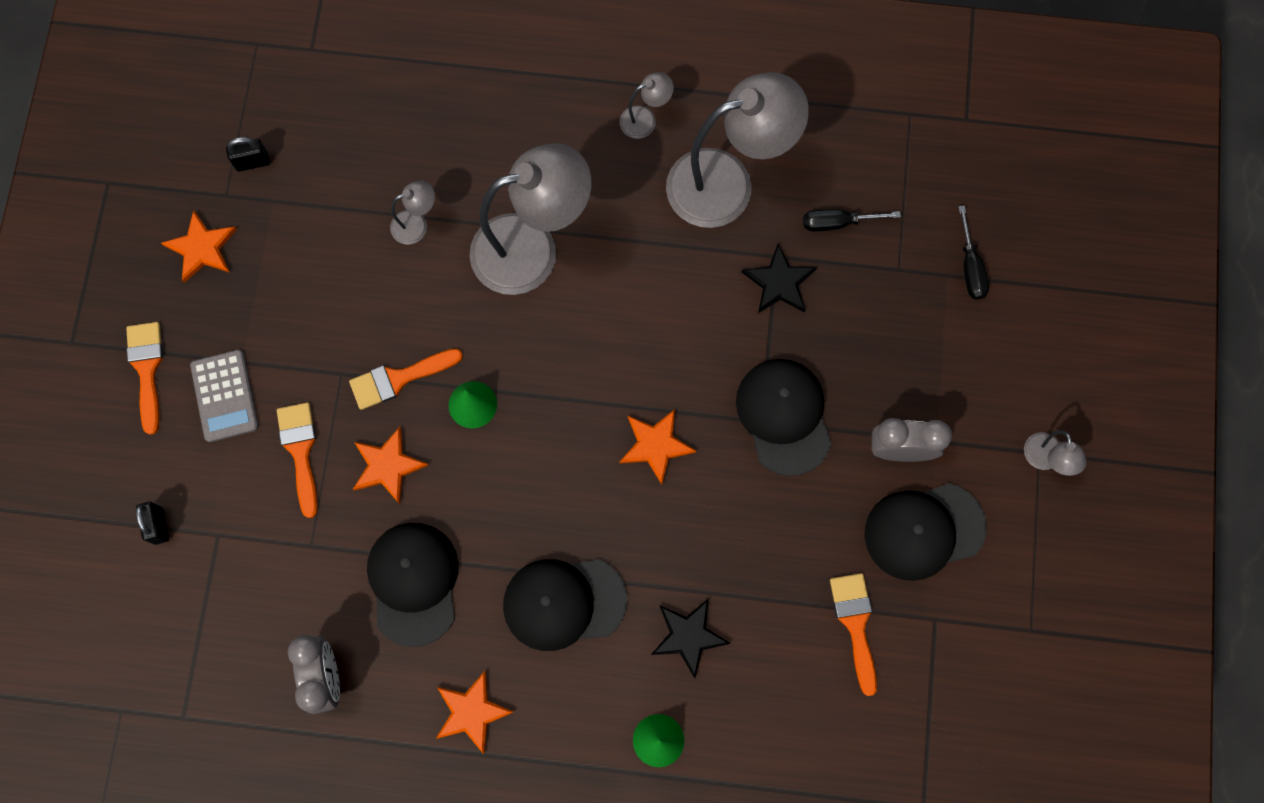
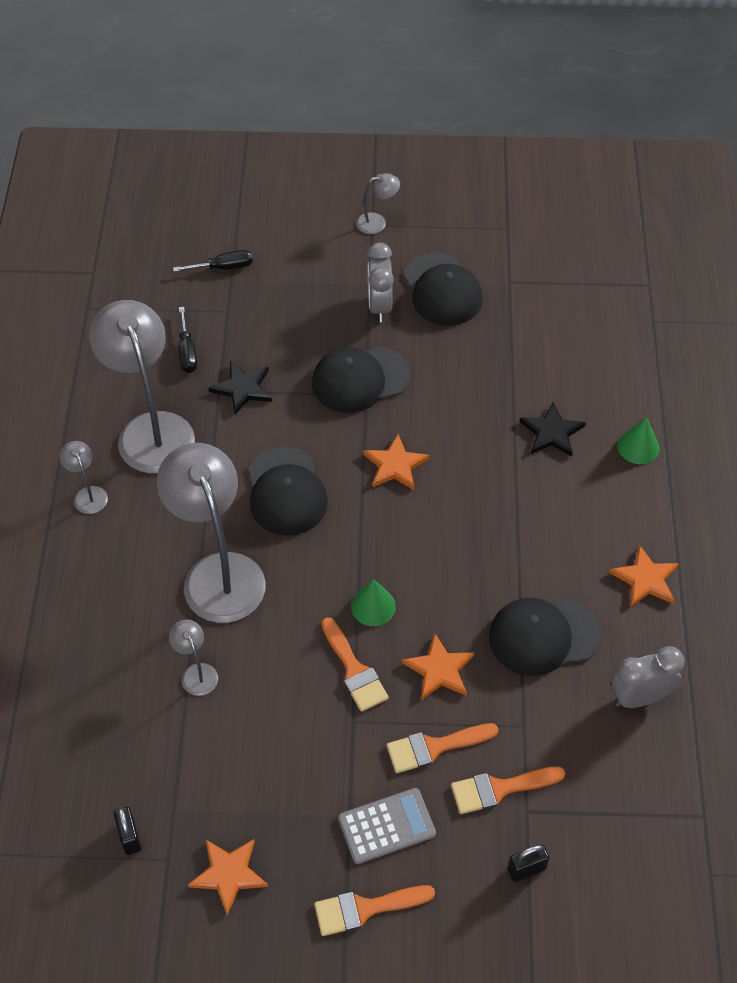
camera: 95 degrees left, 20 degrees down
(563, 602) = (540, 520): black cap -> black cap (286, 491)
(855, 624) = (522, 328): orange brush -> orange brush (499, 789)

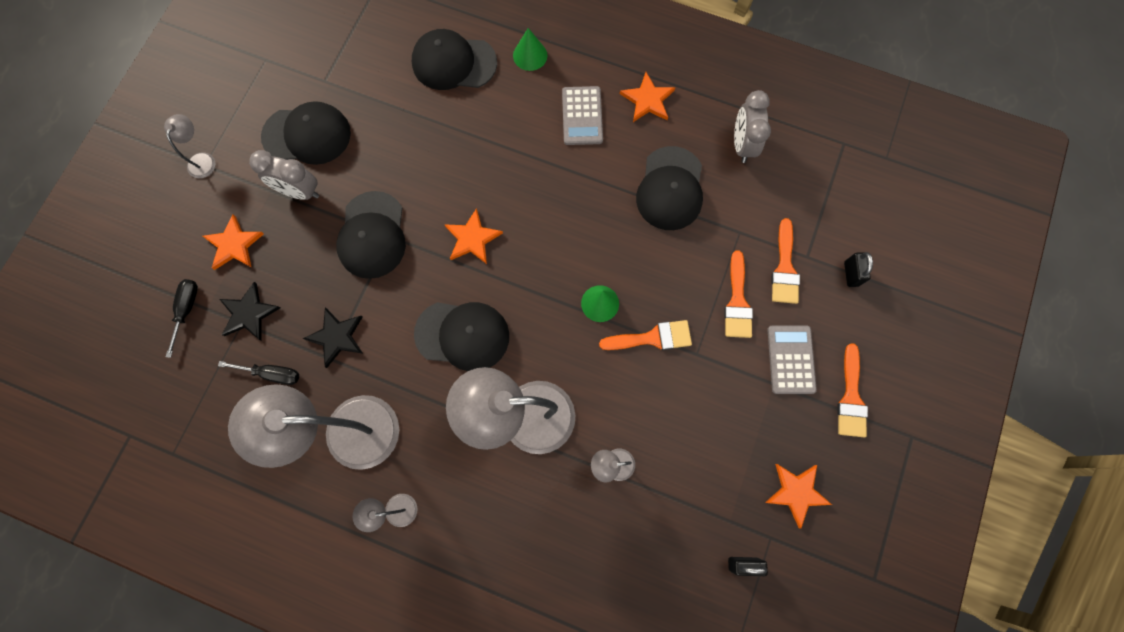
camera: 70 degrees left, 20 degrees up
(439, 670) = (673, 274): orange star -> orange star (234, 244)
(552, 432) = (490, 110): black star -> black star (249, 313)
(589, 520) = (582, 116): none -> grey calculator
(590, 381) = (453, 63): none -> black cap

